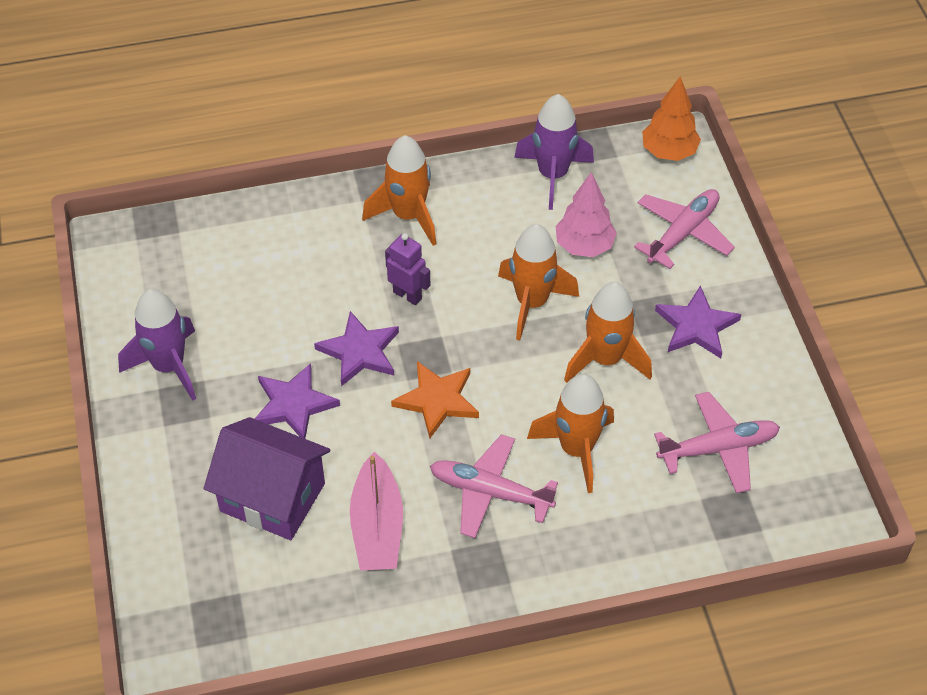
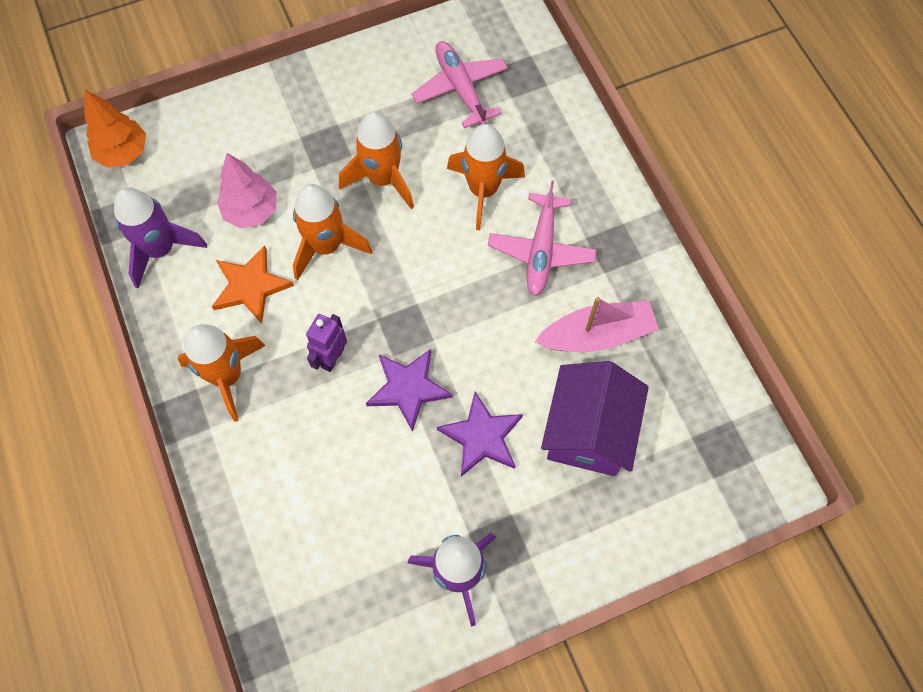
camera: 100 degrees left, 15 degrees up
(437, 400) = (452, 309): orange star -> orange star (251, 286)
(683, 233) = (227, 132): pink plane -> none
(696, 326) = (335, 114): purple star -> none

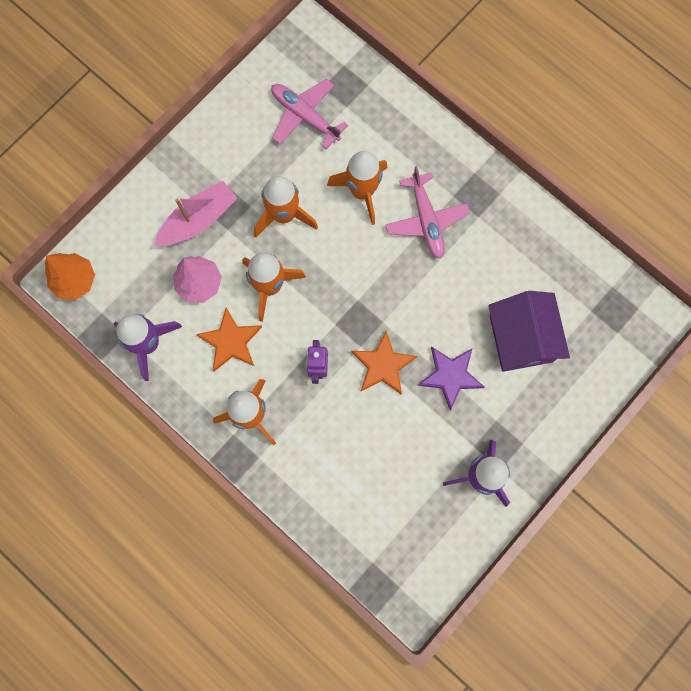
camera: 25 degrees left, 10 degrees up
(408, 388) = (383, 365): purple star -> orange star
(597, 335) = (494, 266): pink boat -> pink boat (198, 220)

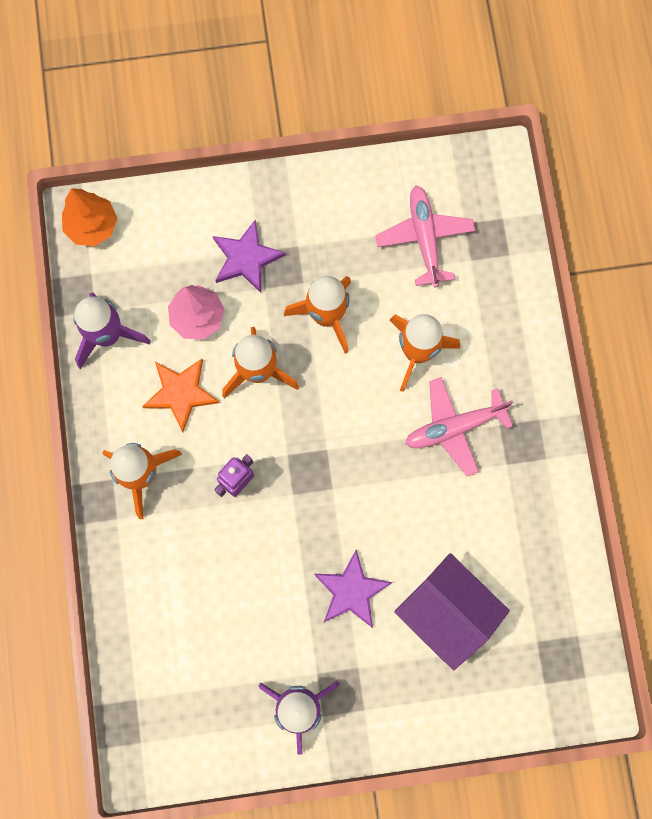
camera: 40 degrees right, 0 degrees up
(198, 220) = (246, 258): pink boat -> purple star
(383, 365) = (298, 529): orange star -> none
(426, 220) = (454, 427): pink plane -> pink plane turned 45 degrees clockwise
(521, 339) = (447, 612): purple house -> purple house turned 75 degrees counterclockwise

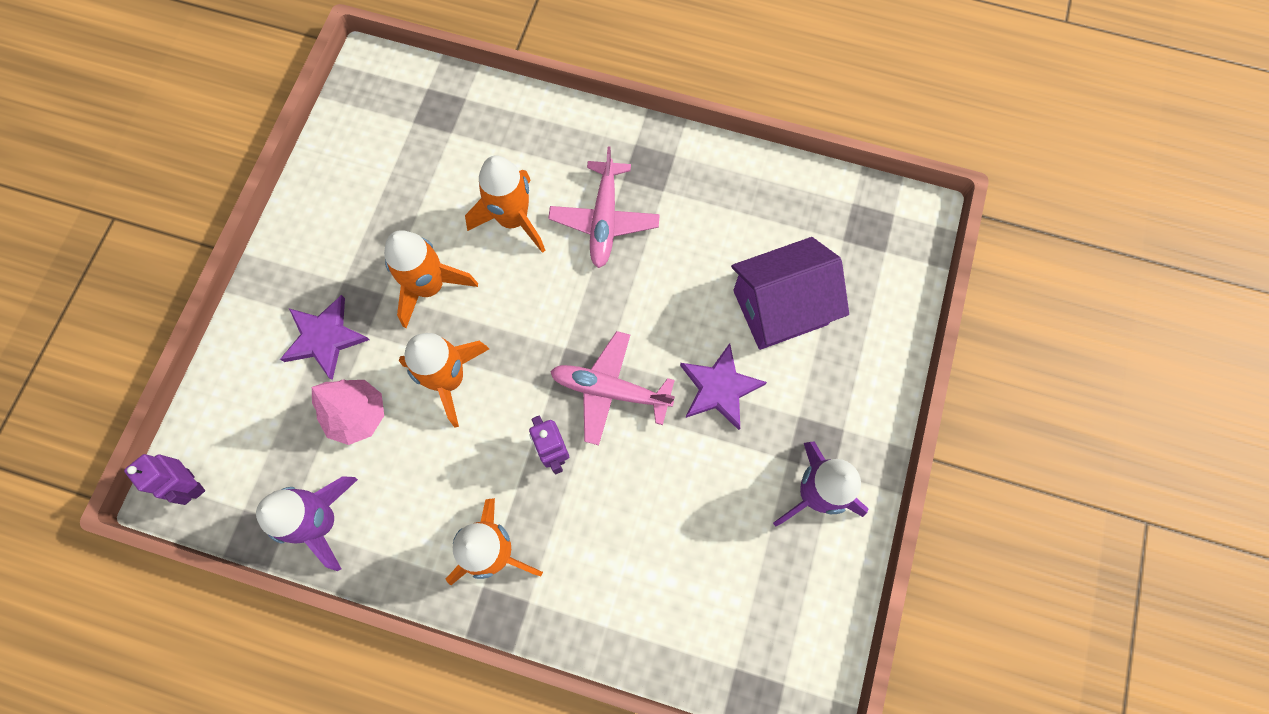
camera: 65 degrees left, 5 degrees down
(92, 226) = (191, 484): orange tree -> purple robot
(181, 393) = (429, 469): orange star -> none
(424, 238) = (405, 163): pink plane -> pink plane (610, 390)

